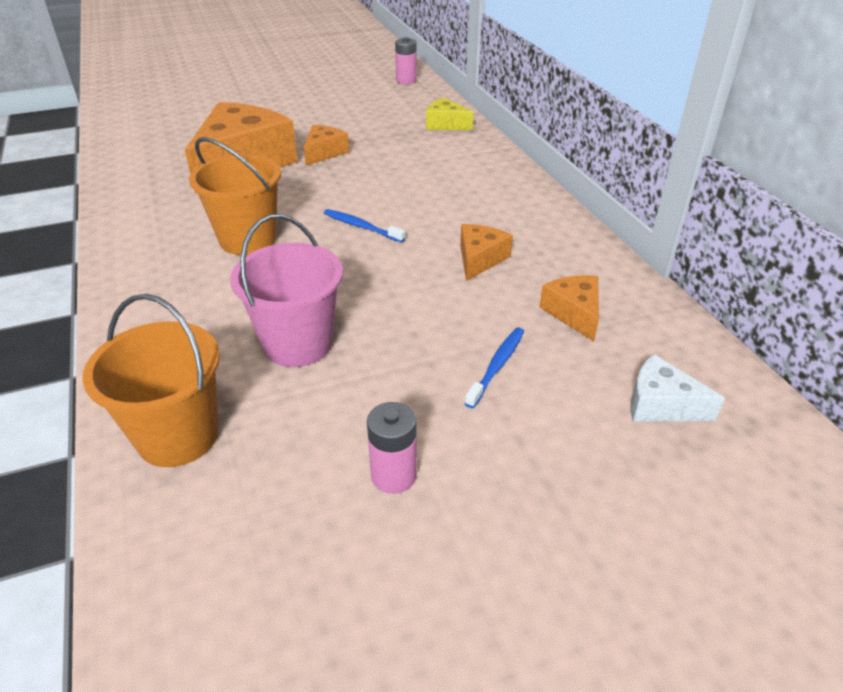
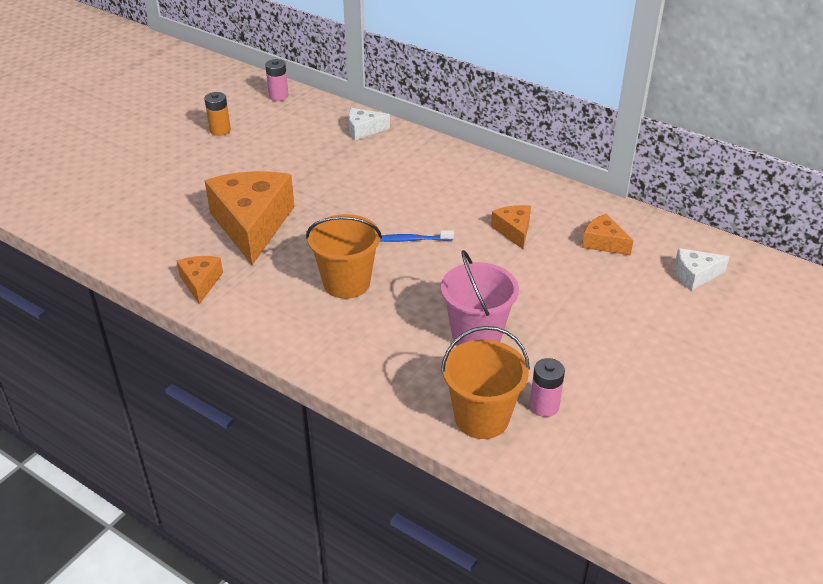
camera: 35 degrees left, 0 degrees up
(323, 90) = (220, 130): none -> orange battery
(324, 152) = (304, 190): orange cheese -> orange cheese (200, 283)
(393, 475) = (615, 375): pink battery -> pink battery (544, 406)
(445, 124) = (363, 130): yellow cheese -> white cheese
(496, 366) = (598, 294): blue toothbrush -> none

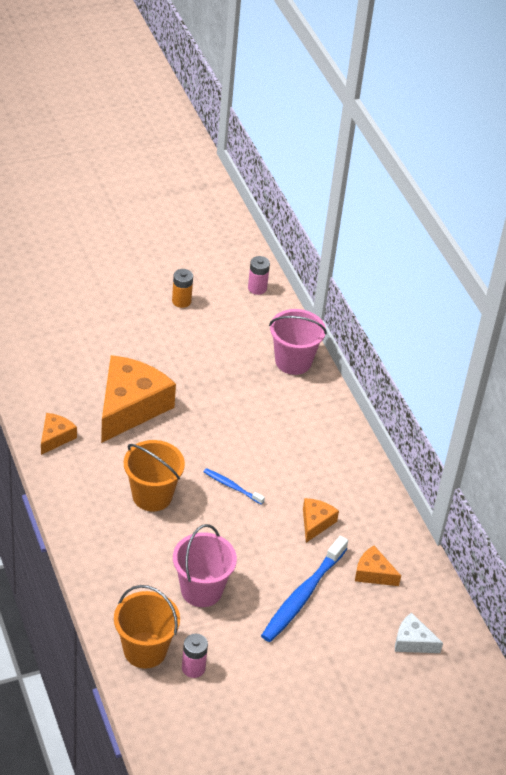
camera: 30 degrees right, 5 degrees up
(363, 130) = (293, 361): white cheese -> pink bucket
(568, 289) = (303, 595): none -> blue toothbrush
(603, 243) = (373, 573): orange cheese -> orange cheese turned 45 degrees counterclockwise

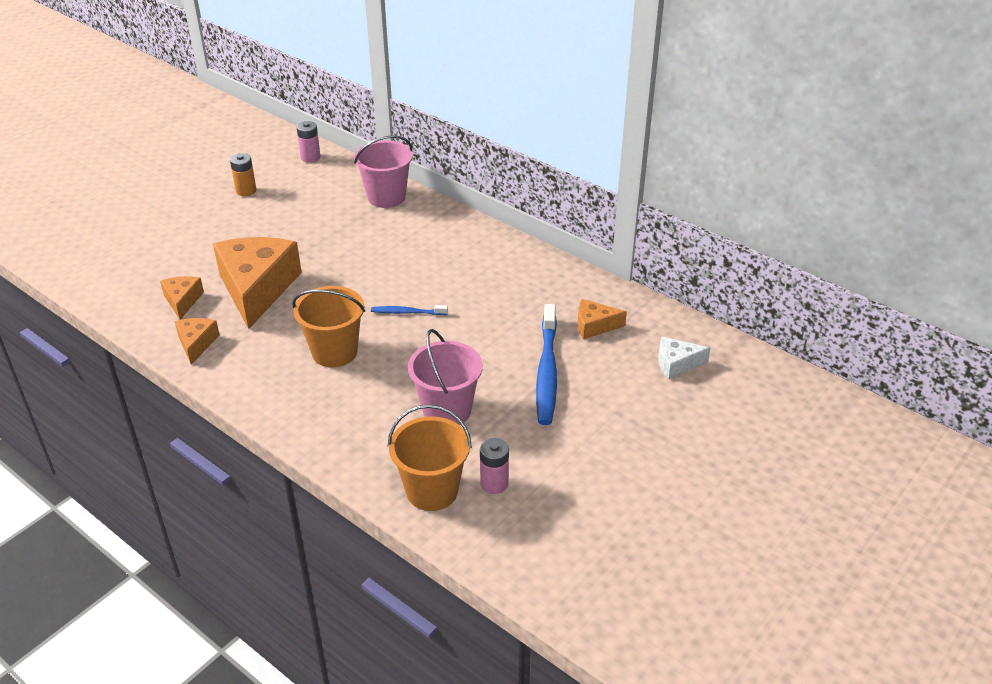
camera: 25 degrees left, 5 degrees down
(315, 523) = (509, 309): orange cheese -> orange cheese (182, 301)

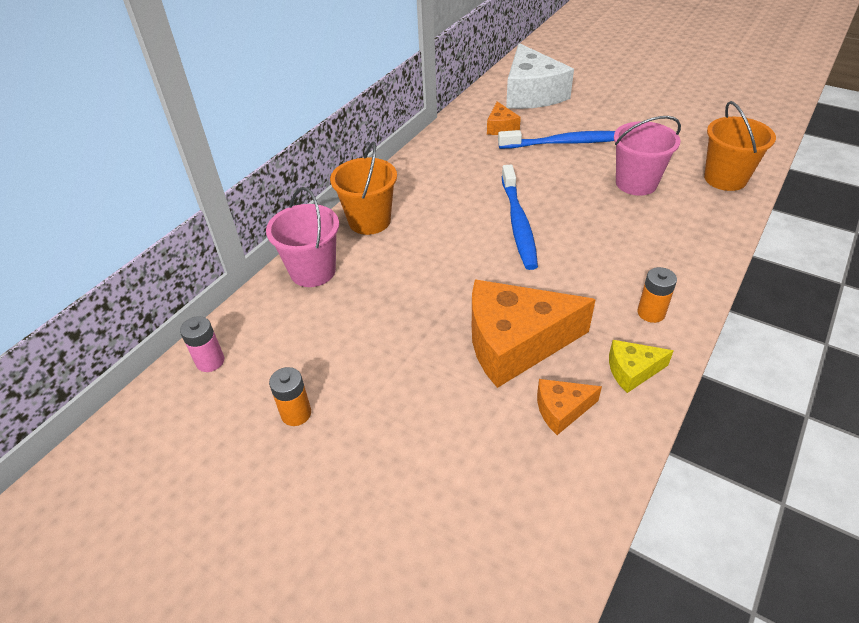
camera: 95 degrees left, 5 degrees up
(196, 343) = (632, 371): orange cheese -> yellow cheese
(250, 370) = (651, 313): none -> orange battery
(334, 352) = (595, 259): orange bucket -> orange bucket (369, 221)
(407, 312) = (518, 223): blue toothbrush -> blue toothbrush, size x1.96
(494, 483) = (698, 153): pink battery -> none
(676, 364) = (531, 93): white cheese -> white cheese, size x2.13

